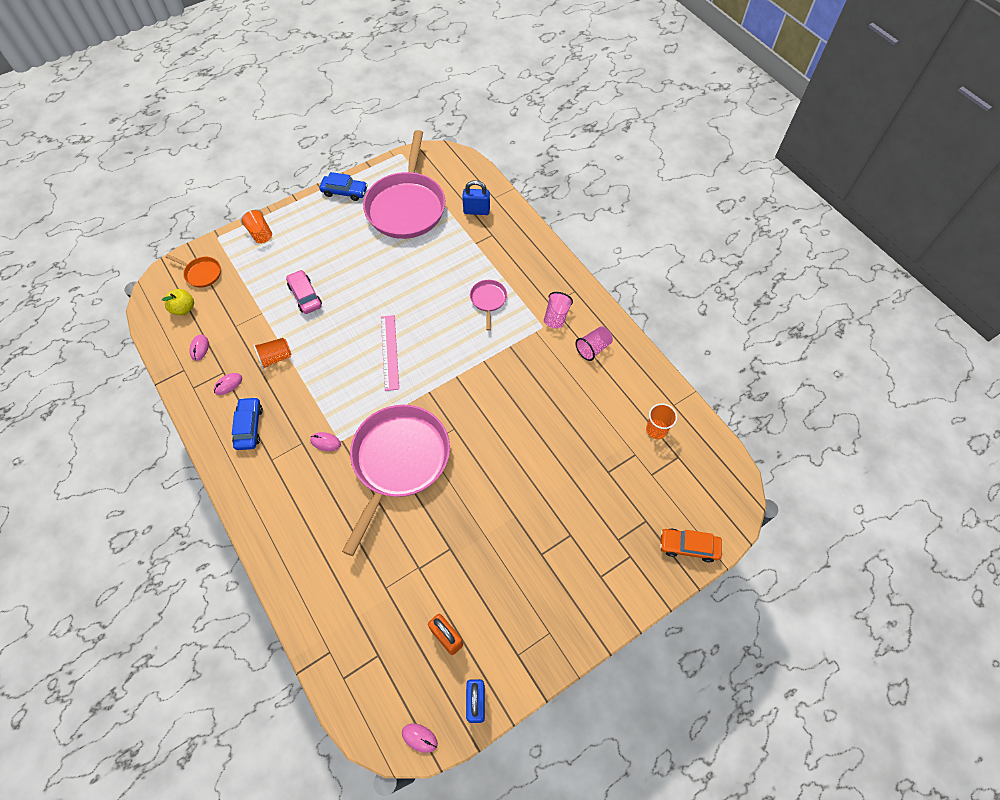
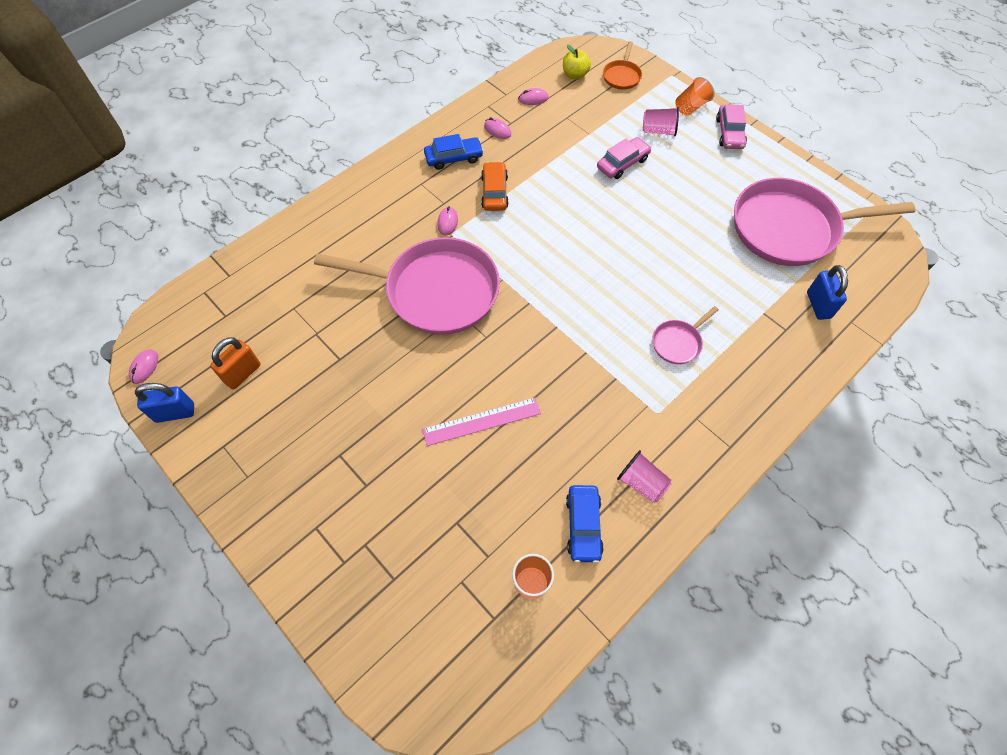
camera: 80 degrees right, 0 degrees up
(275, 358) = (537, 158): orange cup -> none
(300, 216) = (729, 133): none -> pink car
(344, 192) = (784, 164): blue car -> blue car (583, 526)
(390, 352) = (572, 255): pink ruler -> pink ruler (482, 421)
(488, 300) = (678, 342): pink pan -> pink pan turned 150 degrees clockwise
(556, 316) = (679, 428): pink cup -> pink cup (658, 131)
(688, 546) = (362, 641): orange car -> orange car (494, 192)

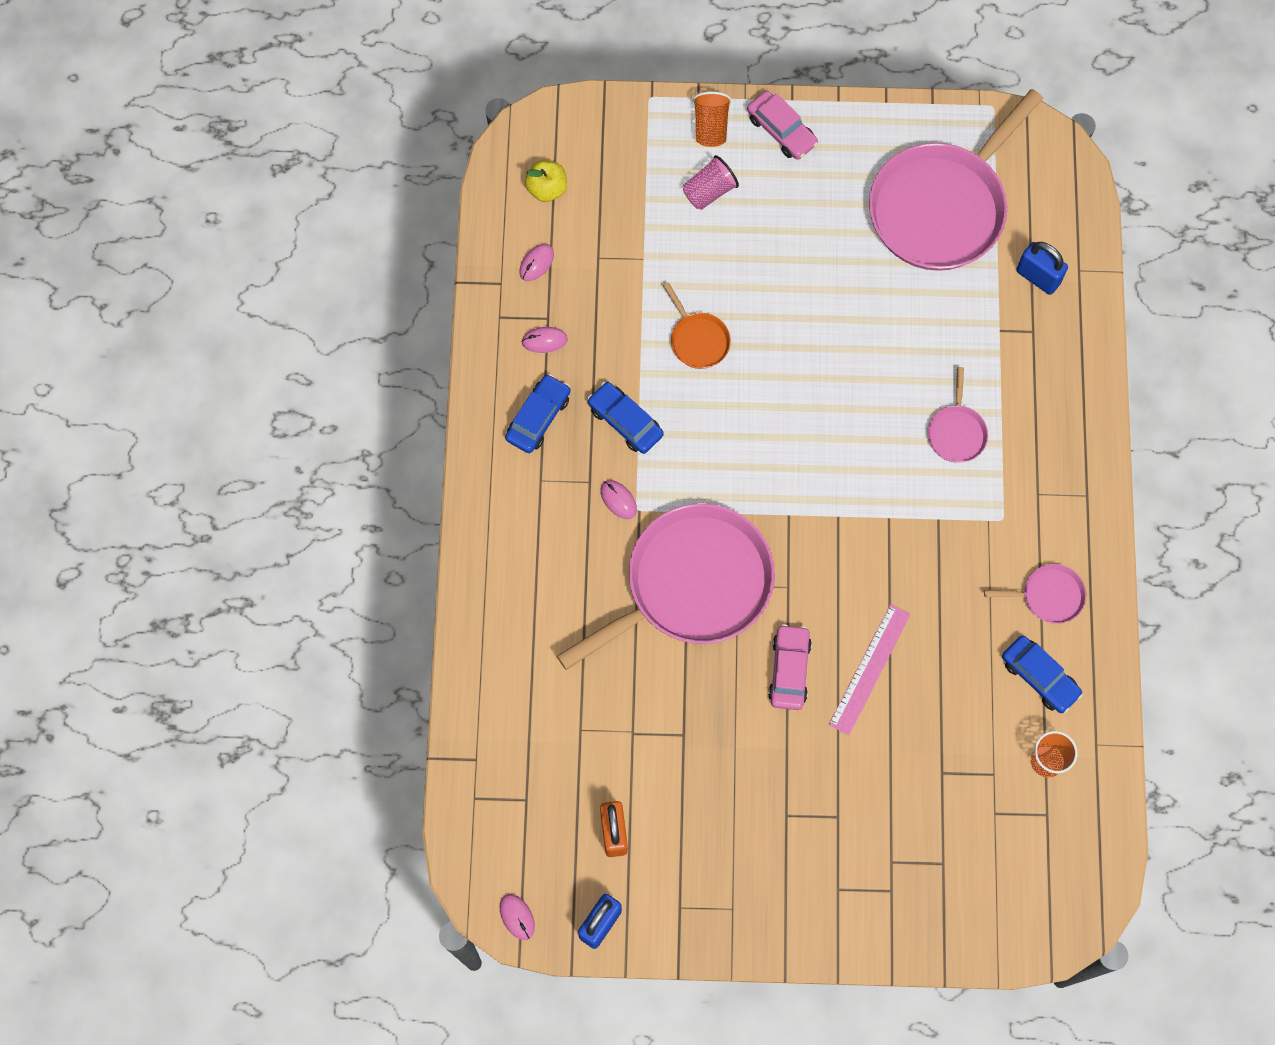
camera: 45 degrees left, 10 degrees up
(494, 192) = (625, 421): orange car -> blue car
(622, 76) = (598, 145): orange pan -> orange pan (698, 340)
(622, 163) = (714, 268): pink car -> pink car (789, 670)
(641, 482) = (1048, 596): pink cup -> pink pan

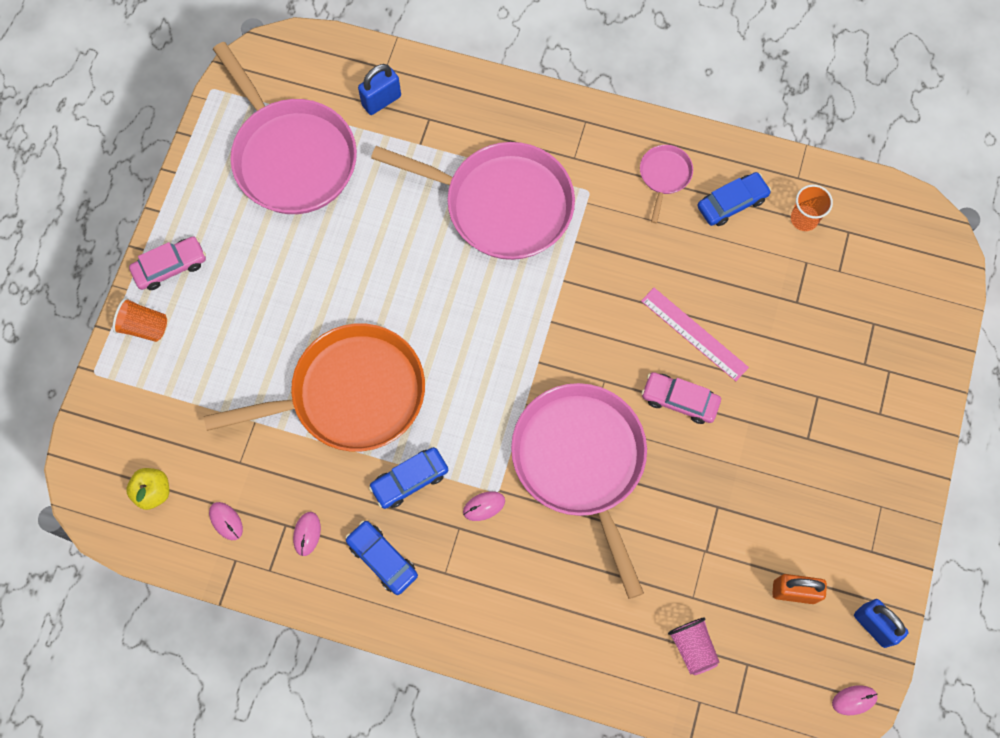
camera: 75 degrees left, 0 degrees up
(698, 340) = (350, 394): orange pan -> orange pan, size x2.34
(709, 191) = (208, 345): pink cup -> pink cup (692, 647)
(956, 432) = (501, 204): pink pan -> pink pan, size x2.34

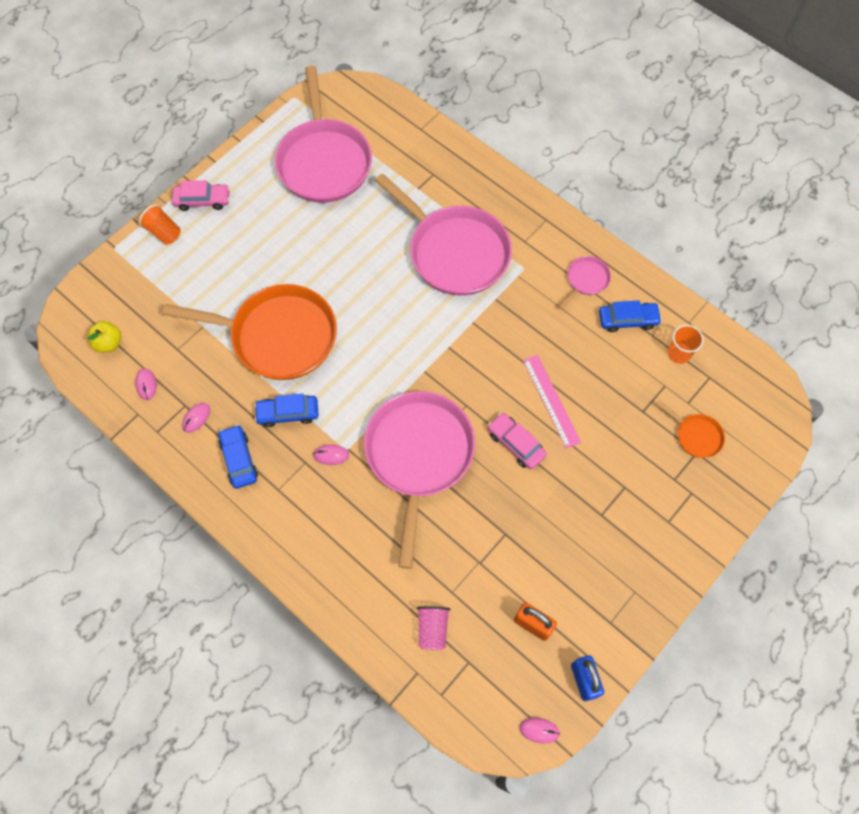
camera: 25 degrees right, 5 degrees down
(381, 101) = (406, 149): blue padlock -> none
(865, 305) = (696, 436): none -> orange pan

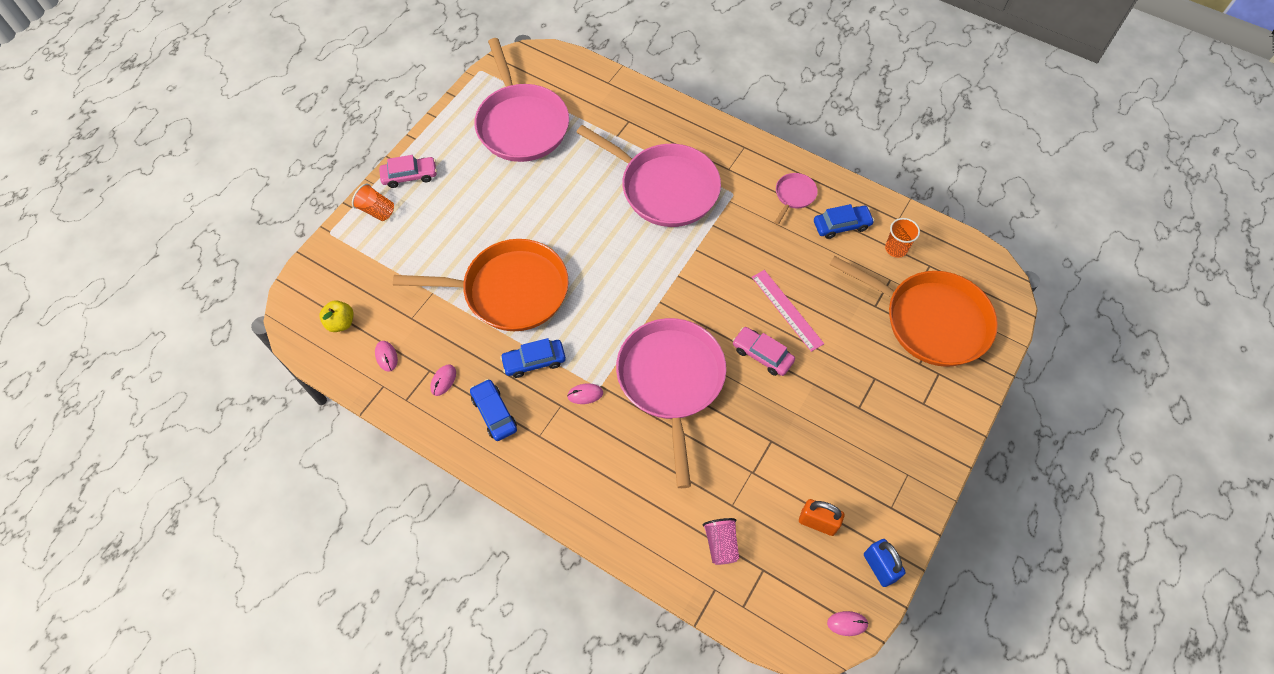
camera: 10 degrees left, 5 degrees down
(696, 436) = (930, 320): orange pan -> orange pan, size x2.34

